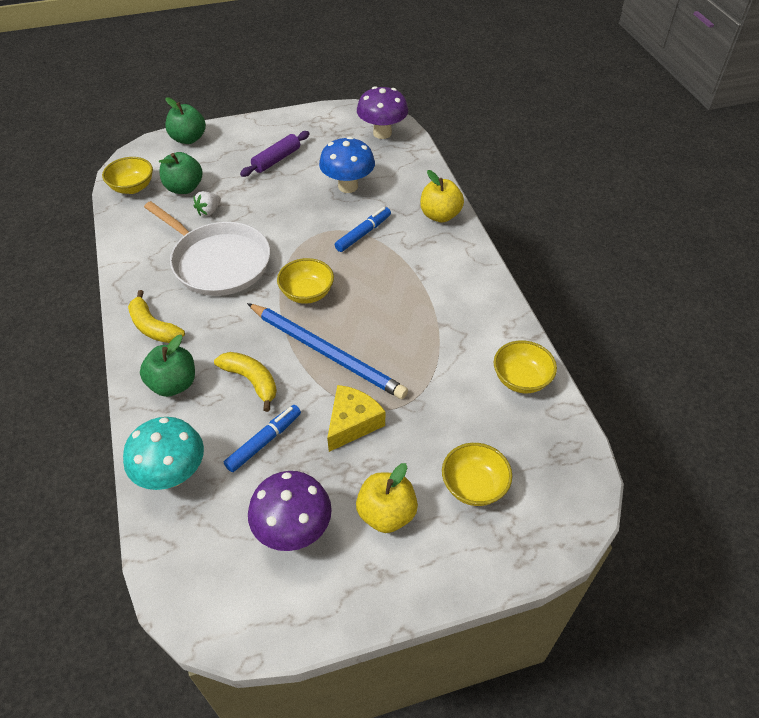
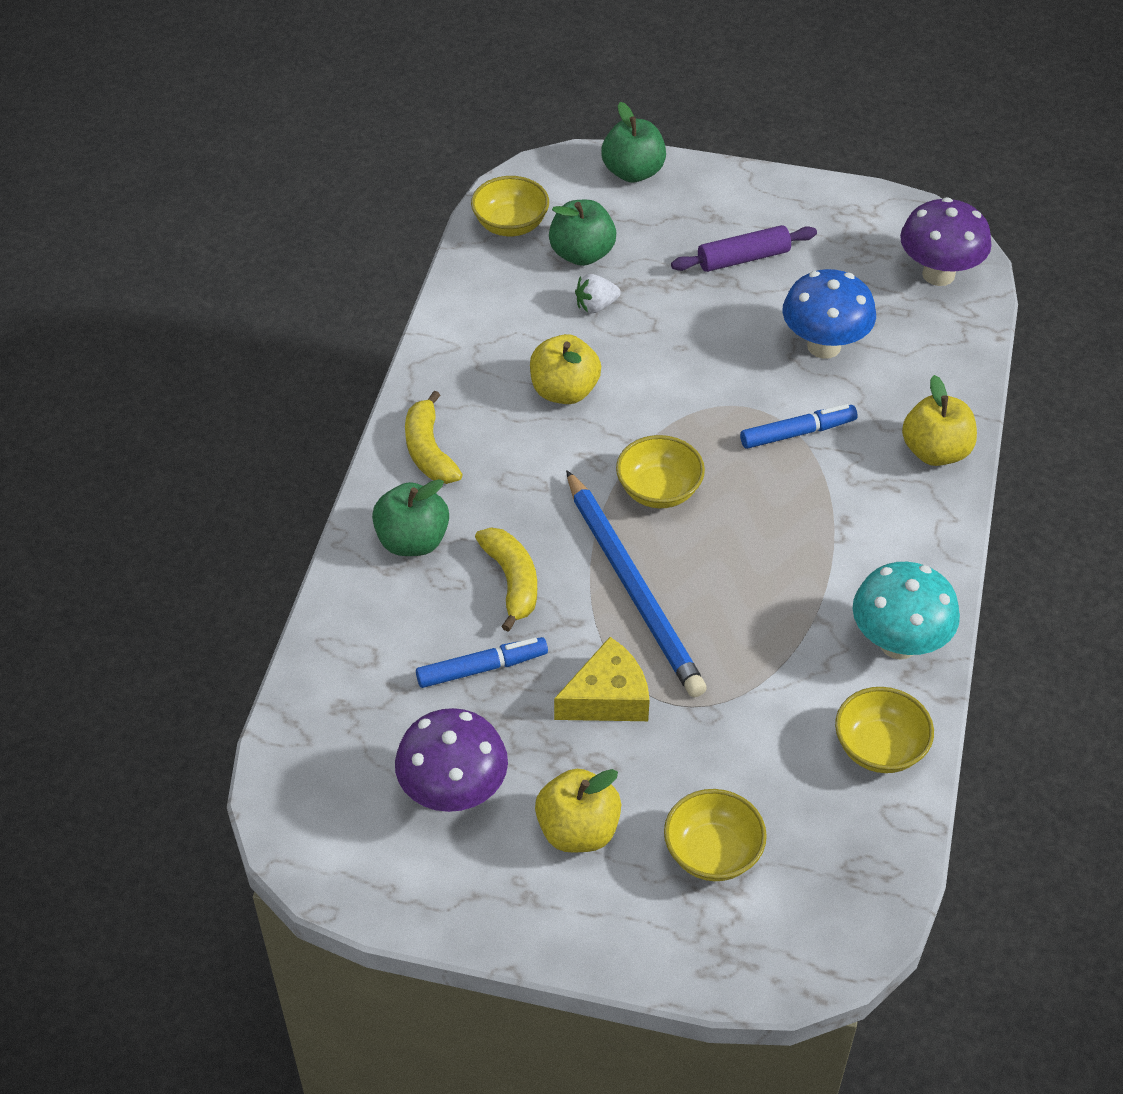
camera: 30 degrees right, 0 degrees up
(173, 475) = (350, 657): turquoise mushroom -> turquoise mushroom (898, 643)
(218, 262) = (564, 391): white pan -> yellow apple

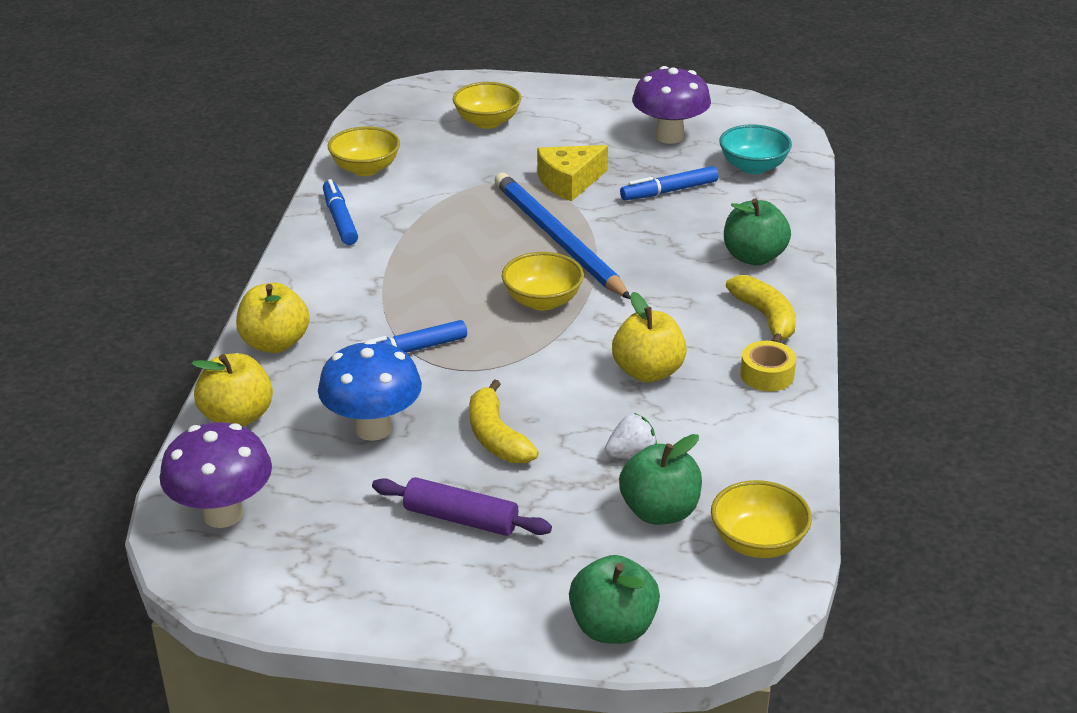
camera: 175 degrees right, 15 degrees down
(358, 712) = (753, 167): none -> turquoise bowl
(451, 380) = (767, 375): none -> yellow tape
(511, 581) = (660, 238): yellow banana -> yellow banana (496, 437)
(578, 830) = (579, 126): yellow apple -> yellow apple (237, 417)
(743, 258) = (461, 518): purple rolling pin -> purple rolling pin turned 45 degrees clockwise
(898, 643) = (340, 219): turquoise mushroom -> blue marker

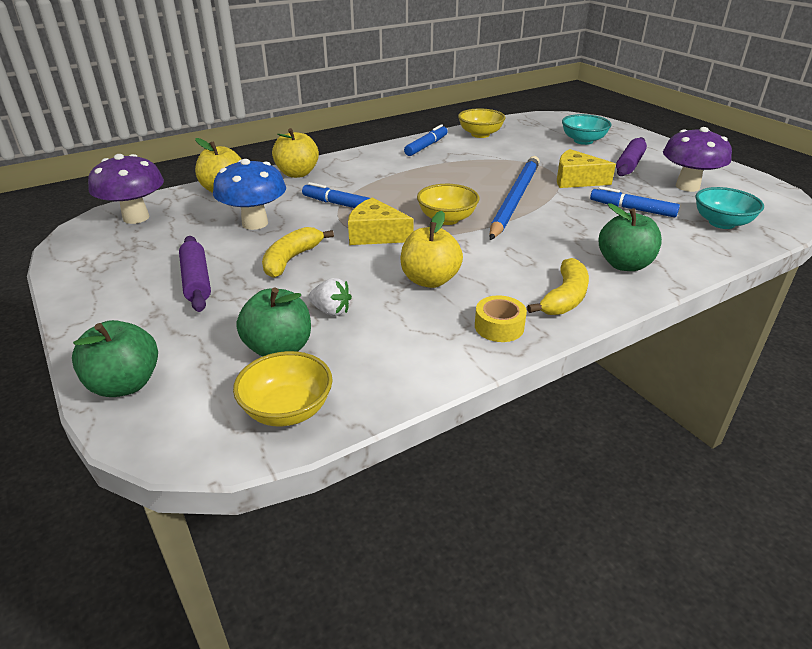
camera: 50 degrees right, 0 degrees up
(487, 122) = (583, 141): yellow bowl -> turquoise bowl
(515, 360) = (375, 234): none -> yellow cheese
(581, 133) = (629, 164): none -> purple rolling pin

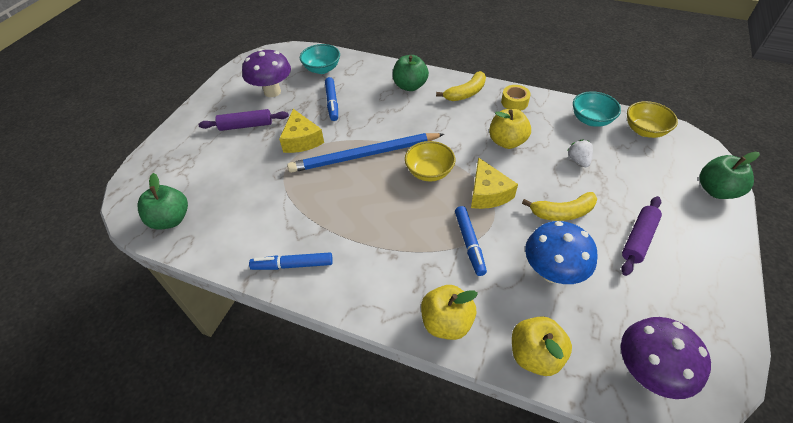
camera: 125 degrees left, 15 degrees up
(279, 349) = (625, 158): green apple -> green apple (171, 219)
(480, 134) = (228, 241): yellow bowl -> none
(564, 298) = (466, 93): yellow banana -> yellow banana turned 150 degrees clockwise
(583, 141) = (203, 166): turquoise bowl -> turquoise bowl (591, 120)

